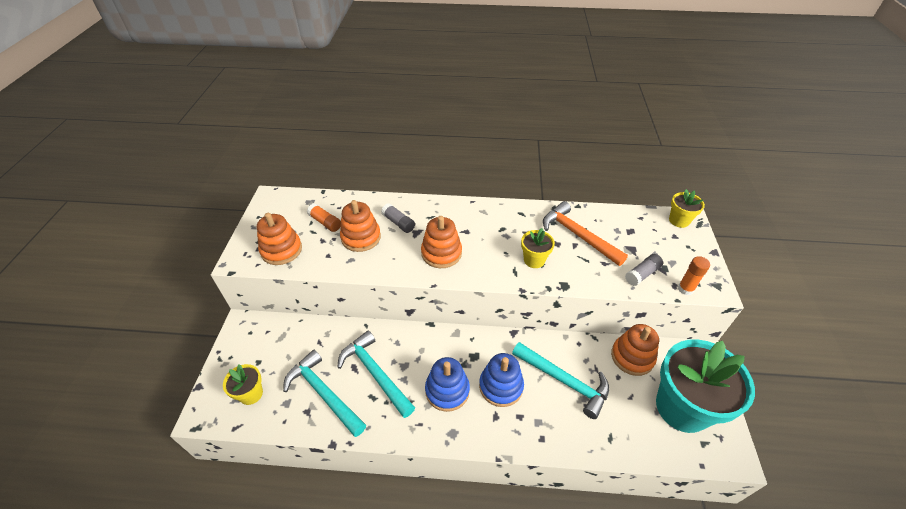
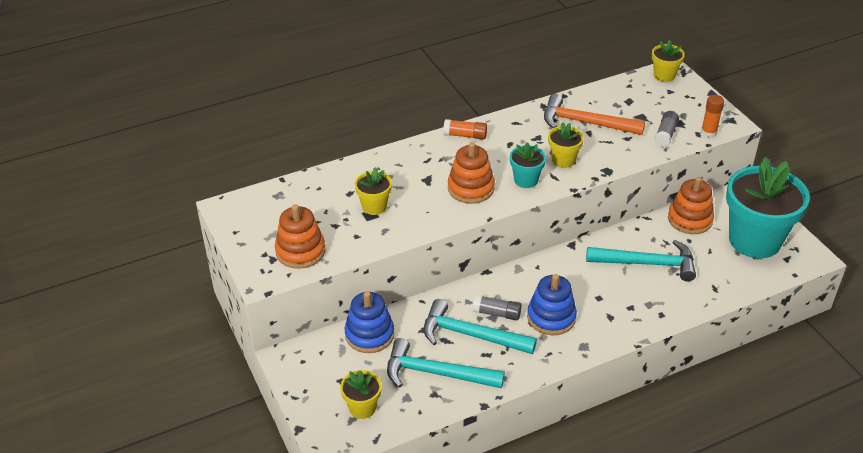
camera: 30 degrees left, 5 degrees down
(325, 222) = (320, 208): orange glue stick -> orange glue stick (465, 135)
(361, 237) = (374, 206): orange stacking toy -> yellow flower pot
(398, 223) = (400, 178): grey glue stick -> grey glue stick (497, 313)
(489, 264) = (526, 180): none -> turquoise flower pot
(501, 386) = (596, 292): blue stacking toy -> blue stacking toy (369, 335)

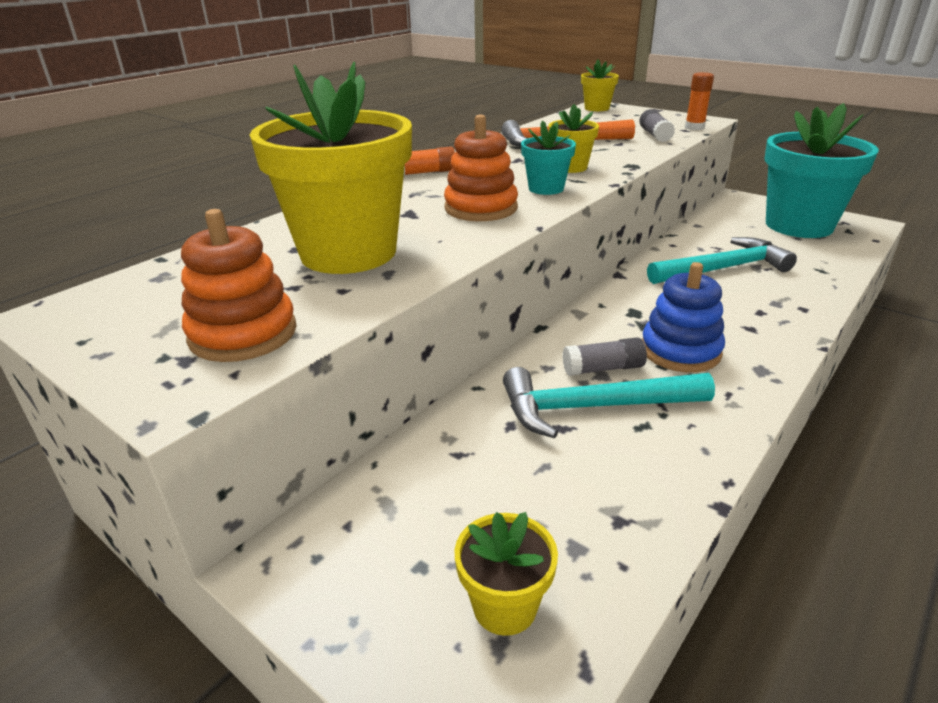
camera: 25 degrees left, 10 degrees down
(369, 335) = (425, 463): blue stacking toy -> none
(374, 206) = (348, 253): yellow flower pot -> yellow flower pot, size x2.20
(436, 373) = (591, 483): turquoise hammer -> none
(690, 219) = (715, 226): orange stacking toy -> none

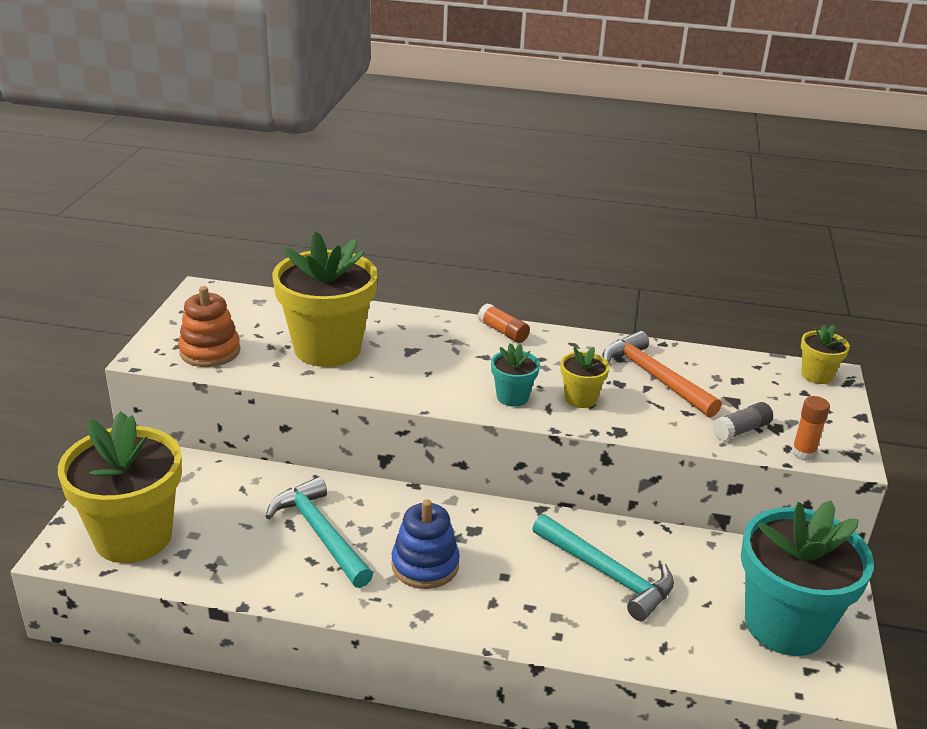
camera: 60 degrees right, 0 degrees up
(481, 208) = (443, 377): orange stacking toy -> none
(505, 606) = (133, 536): yellow flower pot -> yellow flower pot, size x2.20
(603, 368) = (373, 529): grey glue stick -> none

